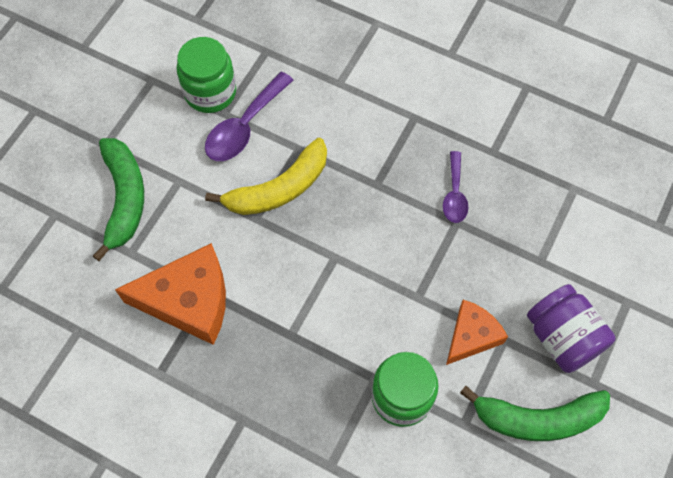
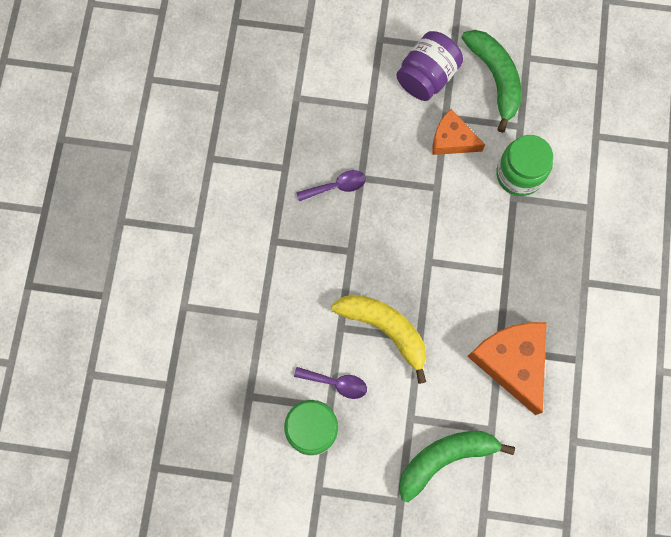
camera: 110 degrees left, 10 degrees up
(244, 126) = (336, 383): purple spoon -> purple spoon, size x0.64

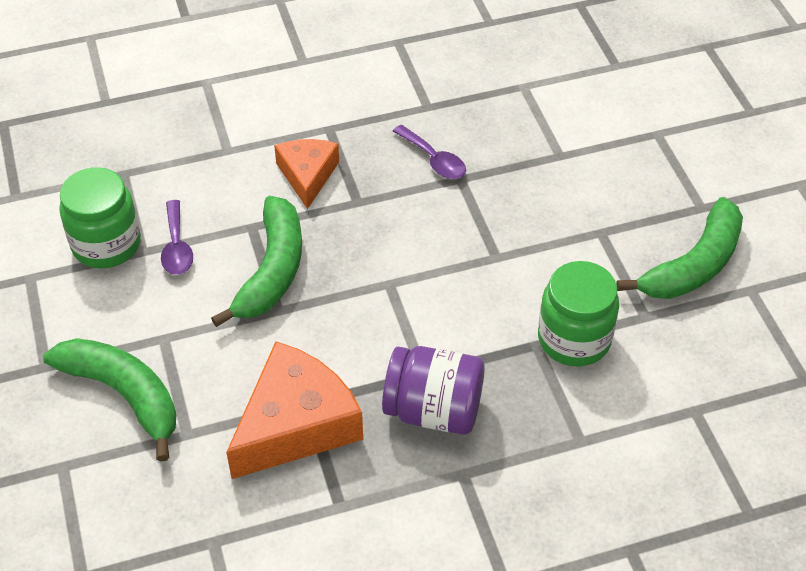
camera: 65 degrees right, 25 degrees down
(385, 329) = (272, 271): yellow banana -> green banana
(427, 76) = (642, 195): purple jar -> purple jar (433, 410)
(452, 139) = (573, 250): orange cheese -> orange cheese (307, 175)

